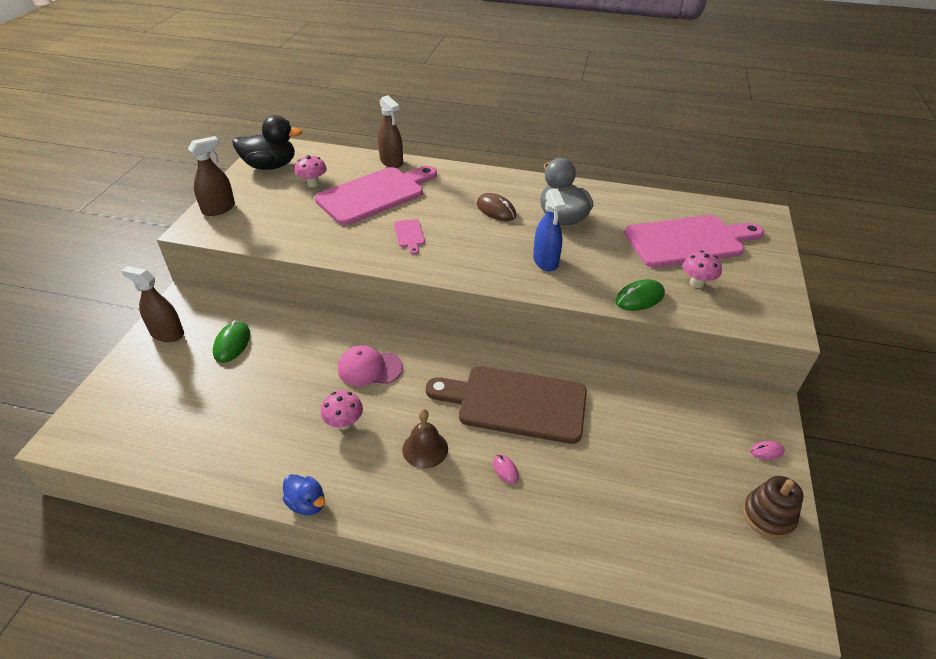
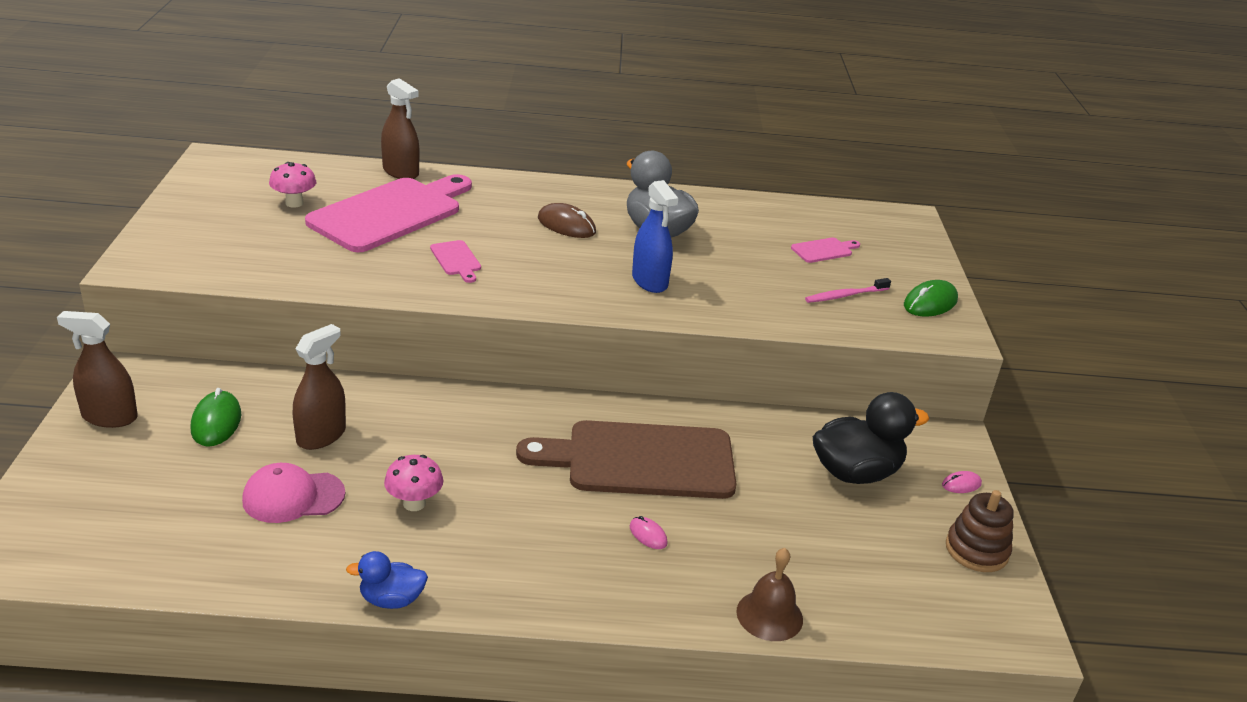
camera: 15 degrees left, 10 degrees down
(218, 209) = (162, 240): brown spray bottle -> brown spray bottle (321, 436)
(270, 166) = (221, 183): black duck -> black duck (855, 473)
(307, 503) = (391, 599): blue duck -> blue duck turned 150 degrees clockwise
(369, 368) = (430, 436): pink cap -> pink cap (293, 497)
(425, 449) = (535, 522): brown bell -> brown bell (769, 615)
(639, 298) = (779, 315): green mouse -> green mouse (930, 303)
(688, 241) = (824, 250): pink cutting board -> pink cutting board, size x0.40
(696, 283) = (845, 295): pink mushroom -> pink toothbrush

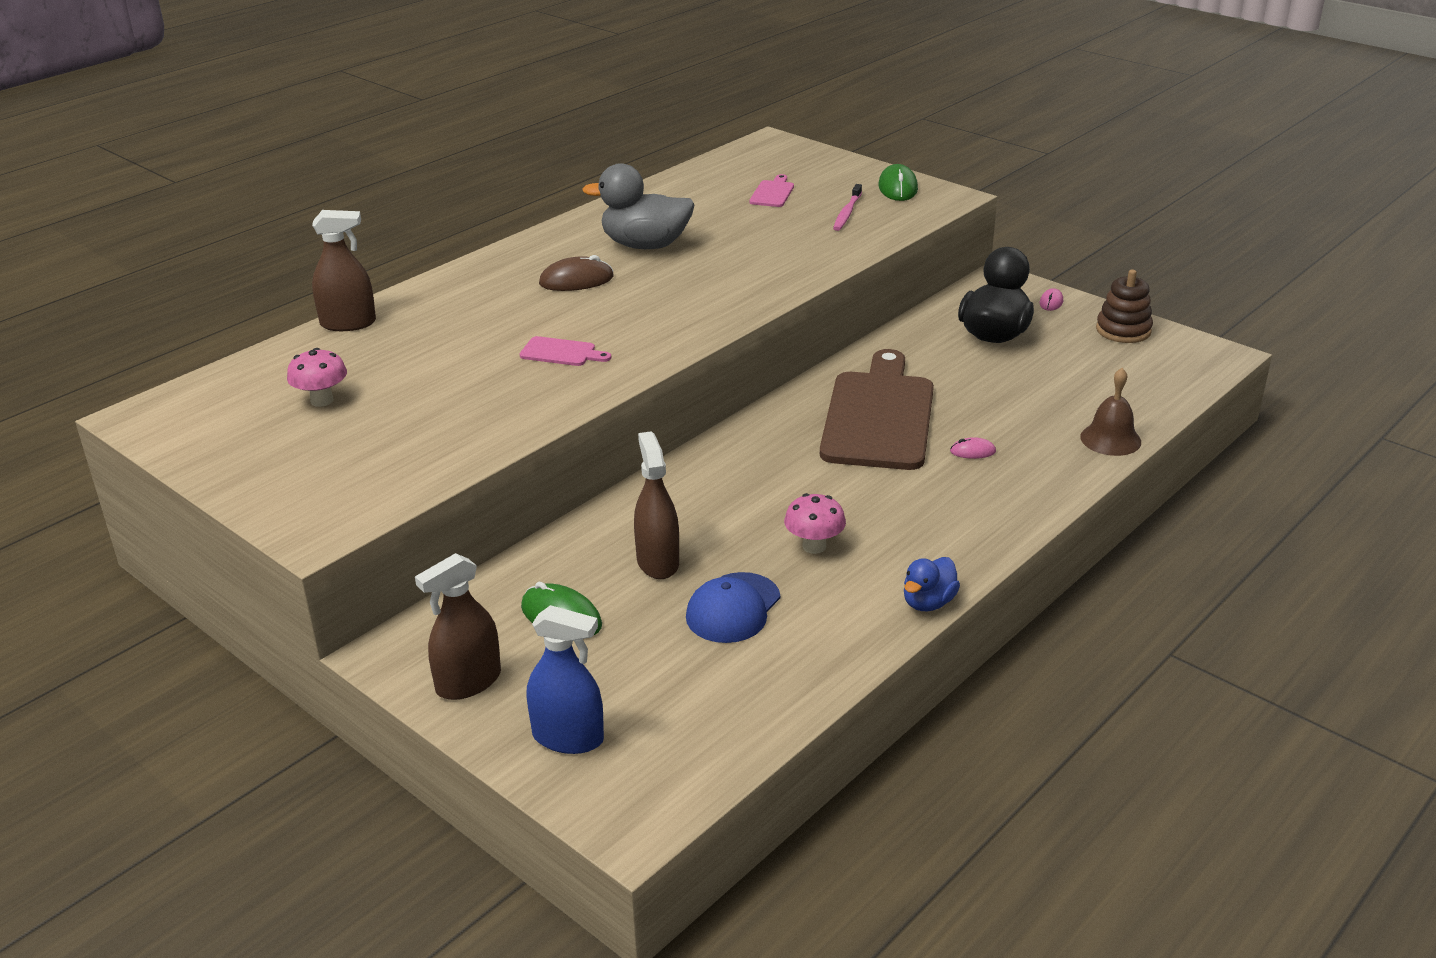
camera: 45 degrees left, 0 degrees up
(293, 497) = (733, 608): pink cap -> blue cap
(390, 213) = (424, 356): pink cutting board -> none
(641, 460) = (879, 416): brown cutting board -> brown cutting board turned 150 degrees clockwise
(649, 281) = (720, 280): blue spray bottle -> blue spray bottle (568, 737)

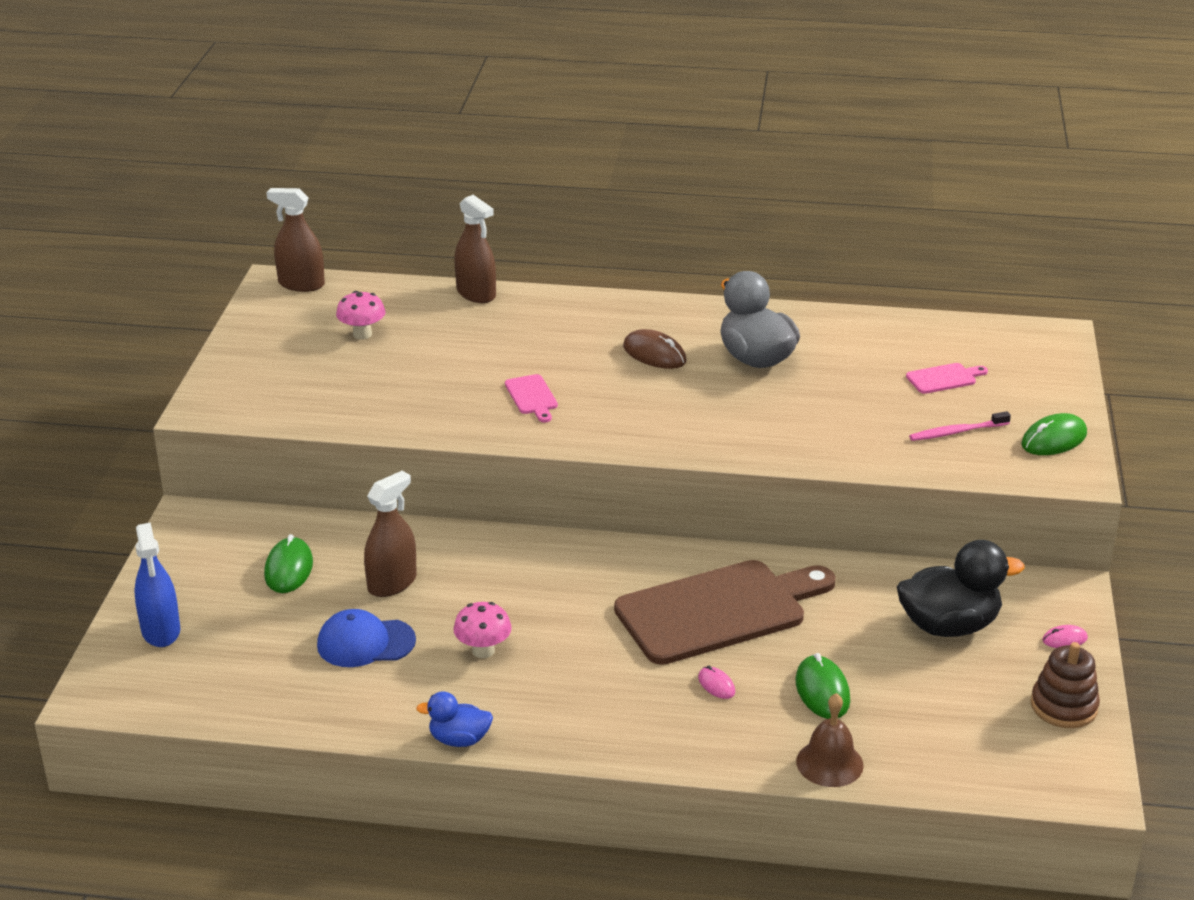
camera: 55 degrees right, 0 degrees up
(468, 682) = (186, 563): brown spray bottle -> brown spray bottle (301, 284)
(1022, 410) = (822, 691): none -> green mouse

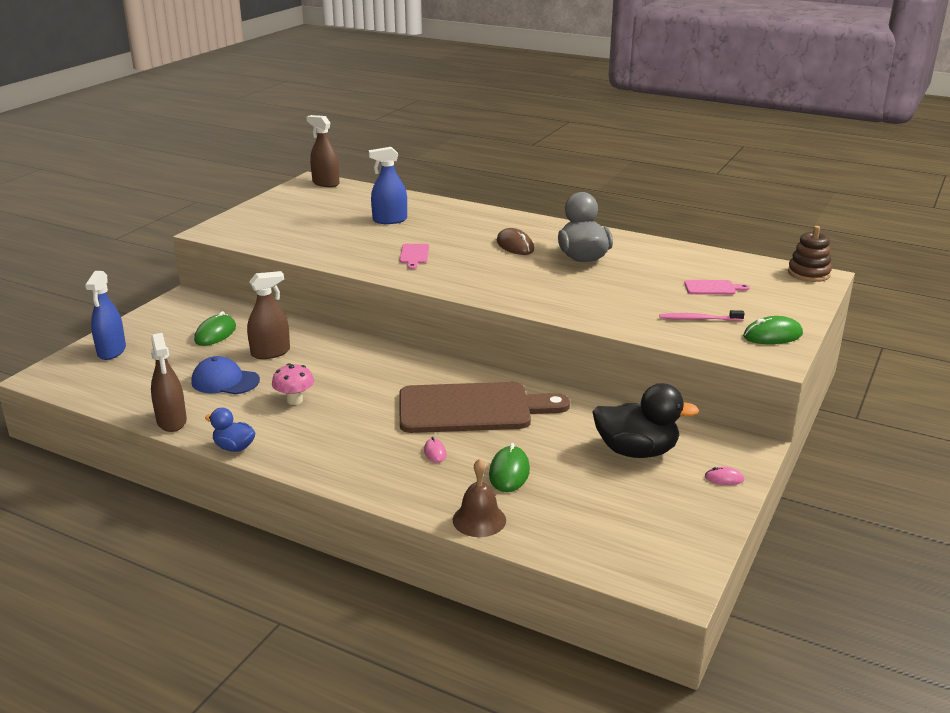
camera: 20 degrees right, 5 degrees down
(362, 334) = (338, 210): pink mushroom -> none
(450, 339) = (390, 220): none -> blue spray bottle
(476, 294) = (426, 201): brown spray bottle -> brown spray bottle (172, 421)
(1063, 706) = (693, 523): brown stacking toy -> brown stacking toy (808, 273)

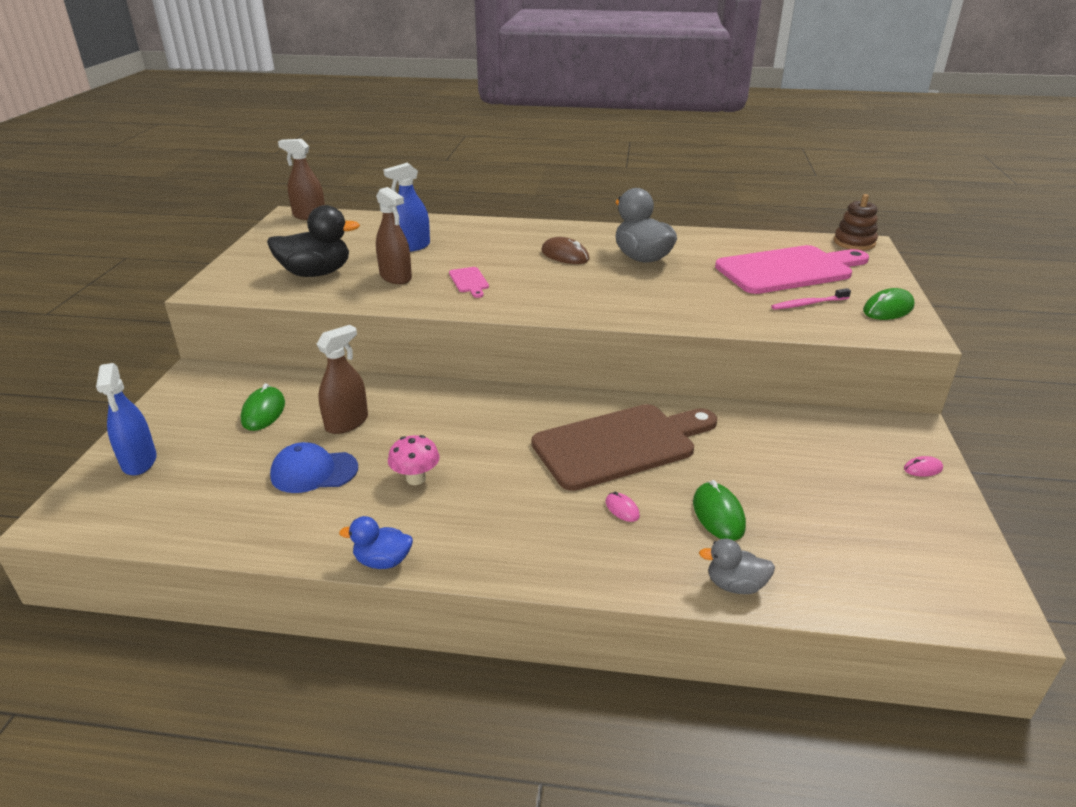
camera: 20 degrees left, 5 degrees up
(172, 421) = (278, 543): brown spray bottle -> brown spray bottle (395, 277)
(479, 520) = (735, 585): brown bell -> grey duck
(636, 451) = (819, 457): black duck -> black duck (316, 273)
(712, 288) = (788, 270): pink cutting board -> pink cutting board, size x2.48

